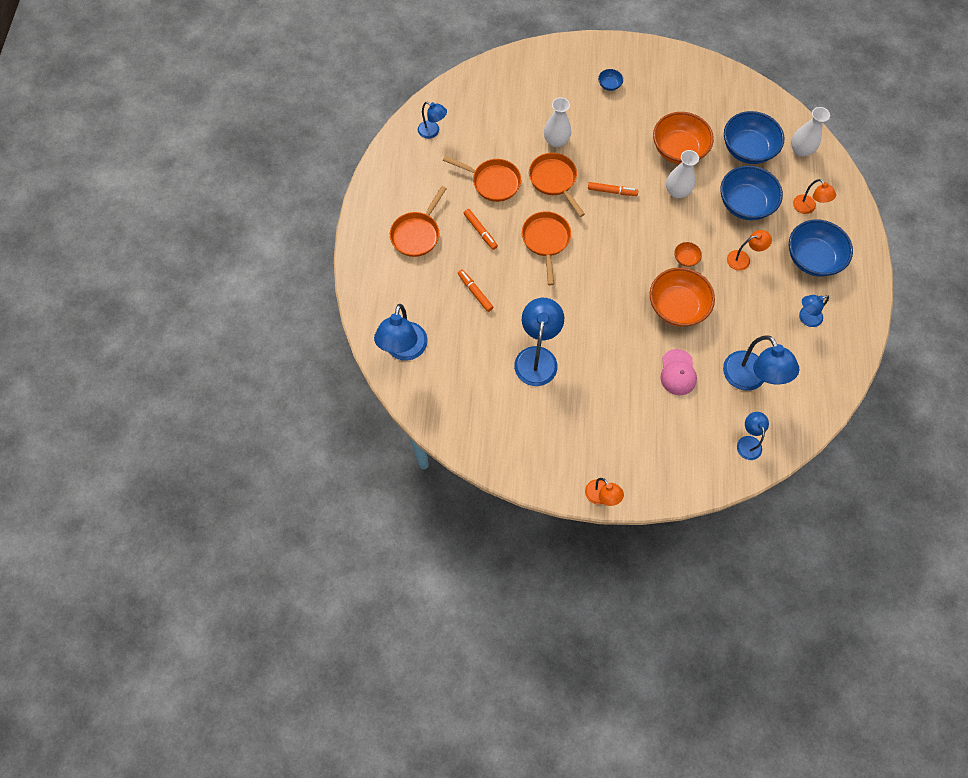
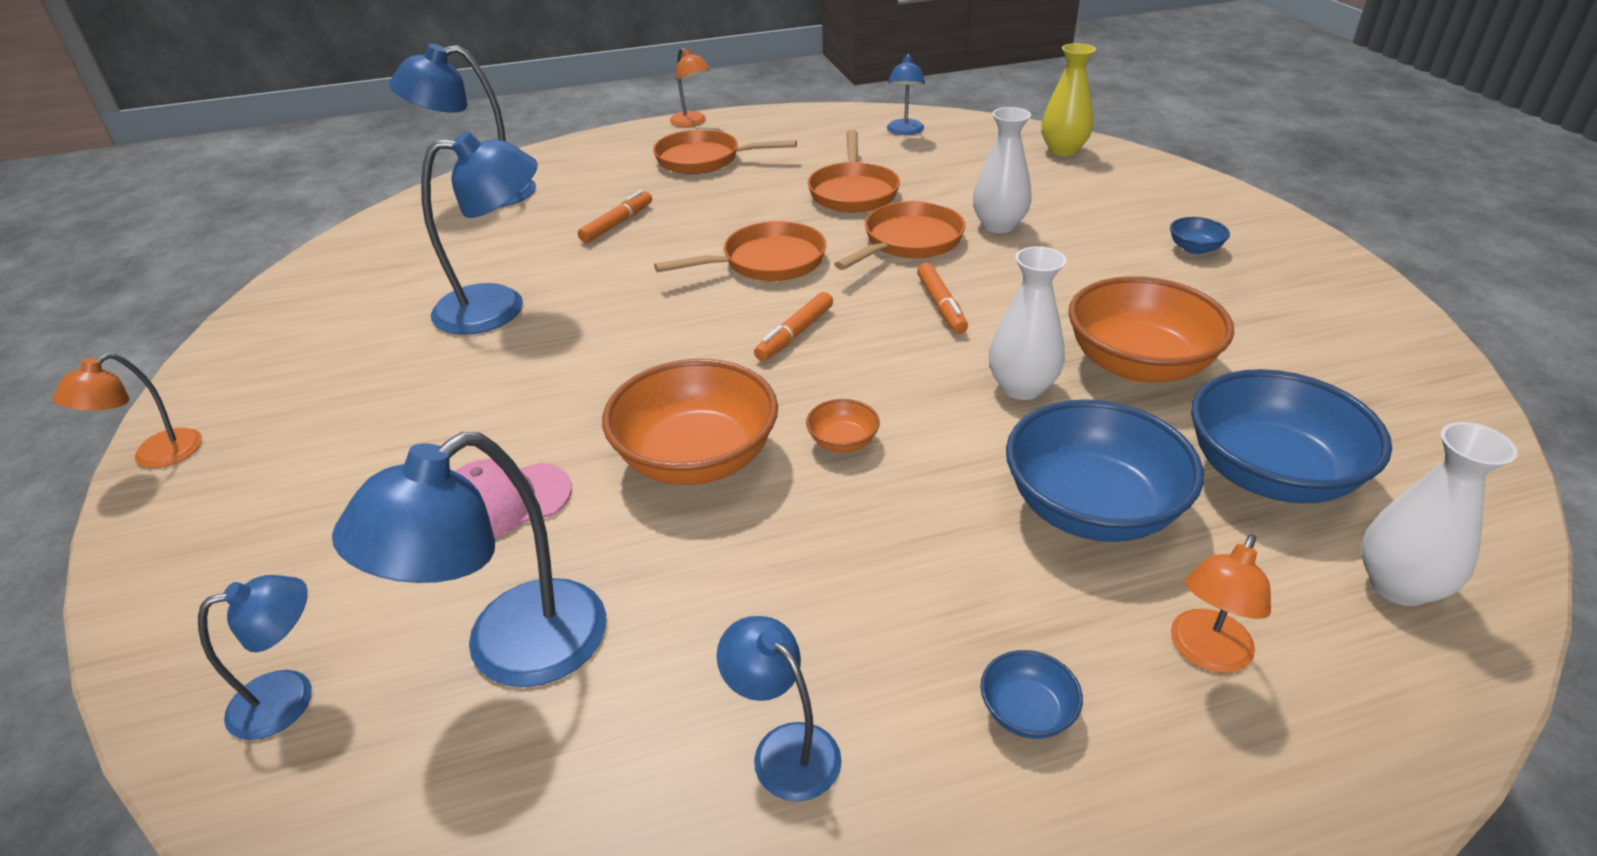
camera: 70 degrees right, 30 degrees down
(480, 231) = (744, 203): orange marker -> orange marker (795, 334)
(494, 78) = (1063, 150): none -> yellow vase
(743, 259) = (910, 545): orange lamp -> orange lamp (692, 122)
(812, 258) = (1026, 712): blue bowl -> blue bowl, size x0.44

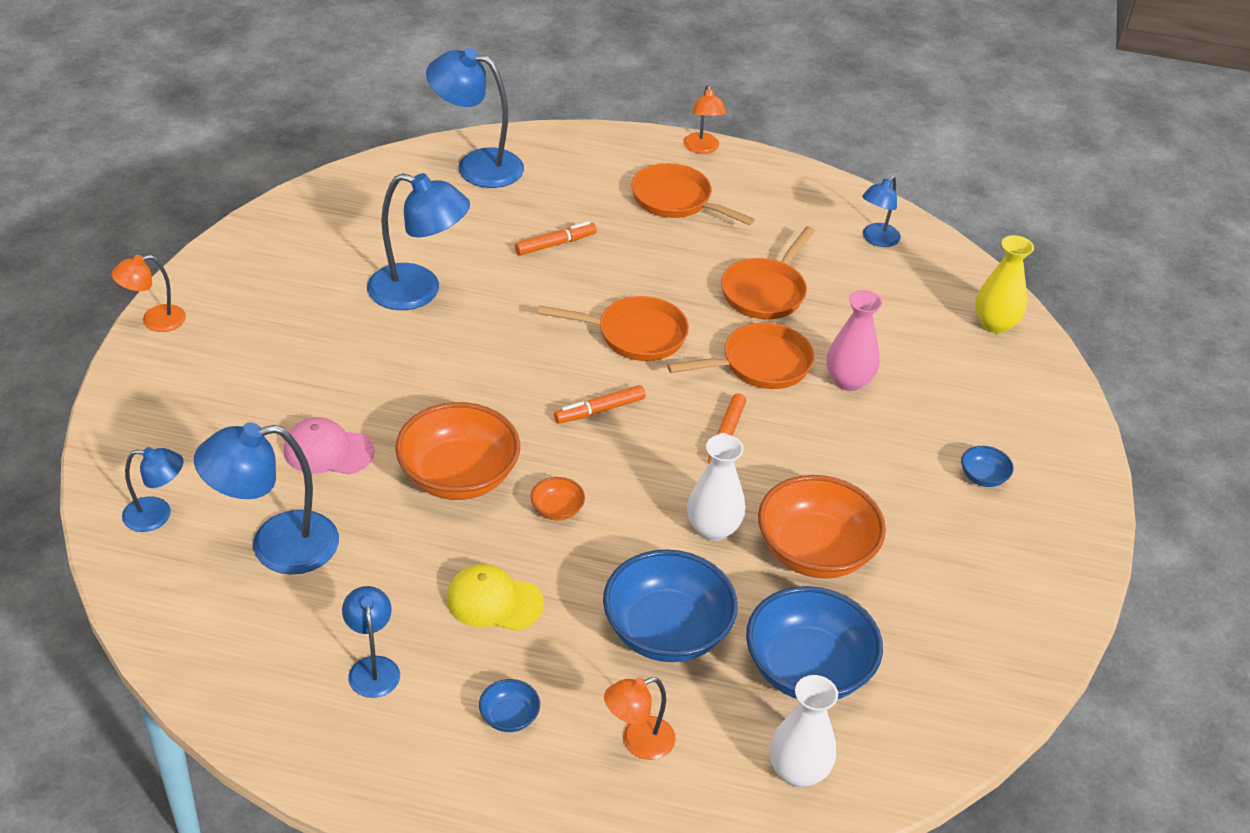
camera: 25 degrees right, 5 degrees up
(866, 574) = (494, 601): none -> yellow cap
(998, 225) = (848, 381): white vase -> pink vase

